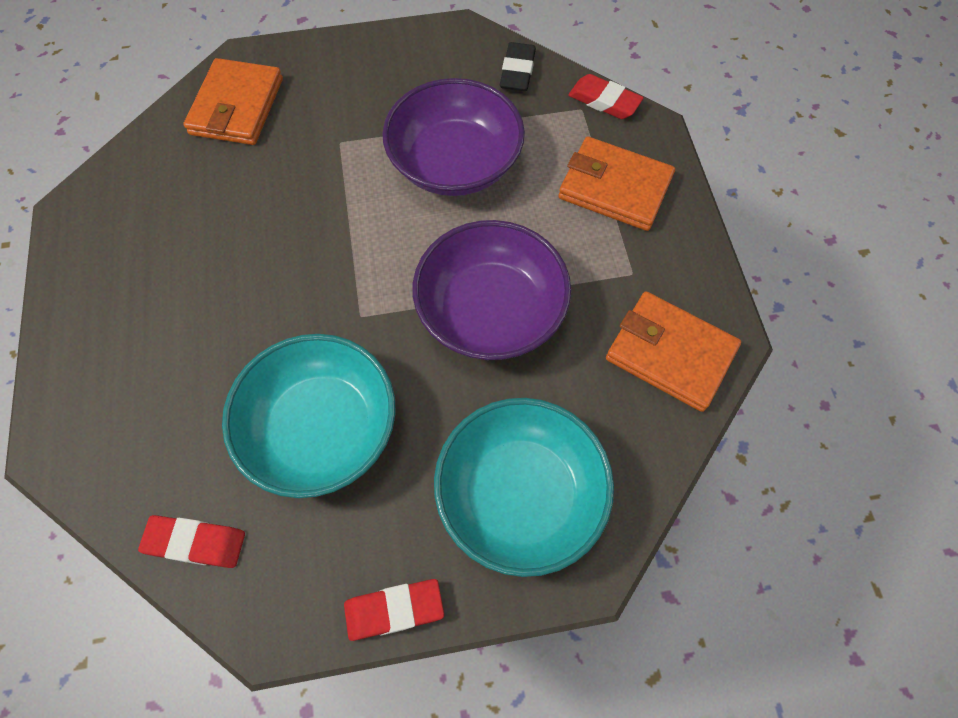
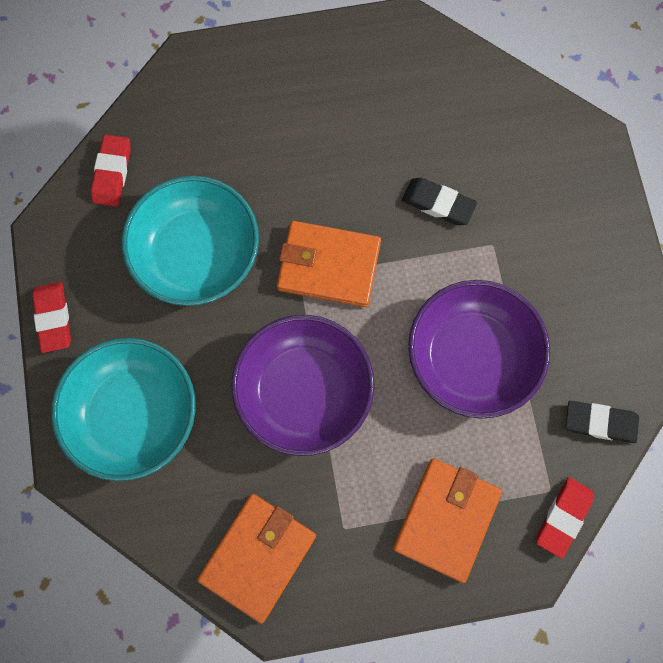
camera: 90 degrees right, 10 degrees up
(237, 106) = (532, 145): orange wallet -> orange wallet (329, 266)
(289, 186) = (438, 204): none -> black eraser

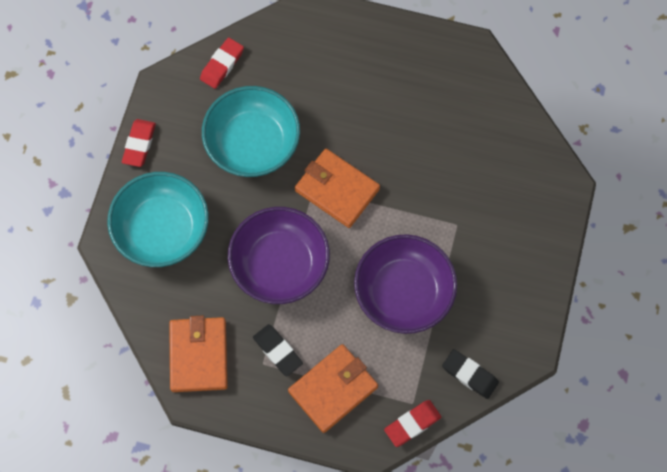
camera: 25 degrees right, 5 degrees down
(258, 556) = (198, 355): orange wallet -> orange wallet turned 60 degrees counterclockwise
(438, 204) = (433, 180): black eraser -> black eraser (277, 351)

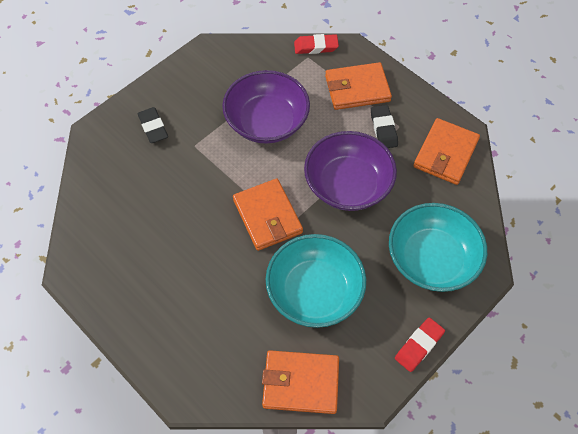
camera: 150 degrees left, 10 degrees down
(222, 65) = (301, 383): red eraser -> orange wallet
(470, 375) = (258, 54): black eraser -> black eraser (153, 127)

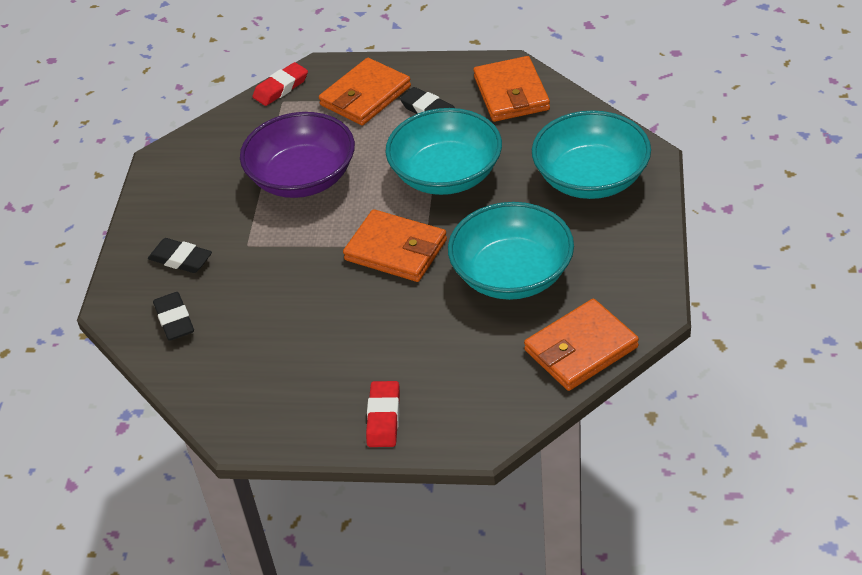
camera: 35 degrees left, 15 degrees down
(112, 166) = (174, 320): none -> black eraser
(348, 184) = (446, 175): purple bowl -> turquoise bowl
(419, 346) = (653, 247): red eraser -> red eraser (384, 417)

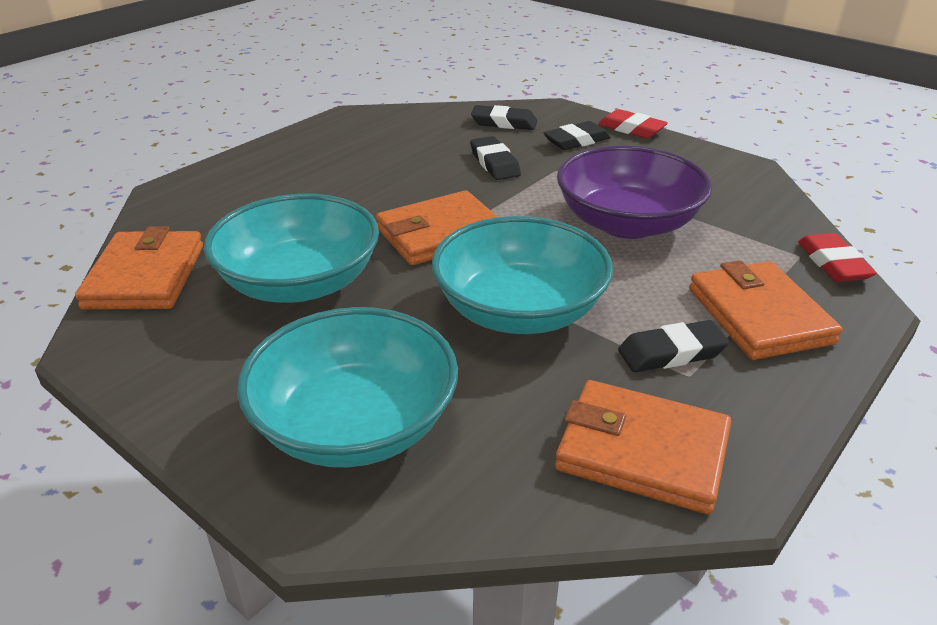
camera: 120 degrees right, 10 degrees down
(263, 282) = (494, 163): none -> black eraser
(384, 417) = (263, 163): red eraser -> red eraser (631, 129)

